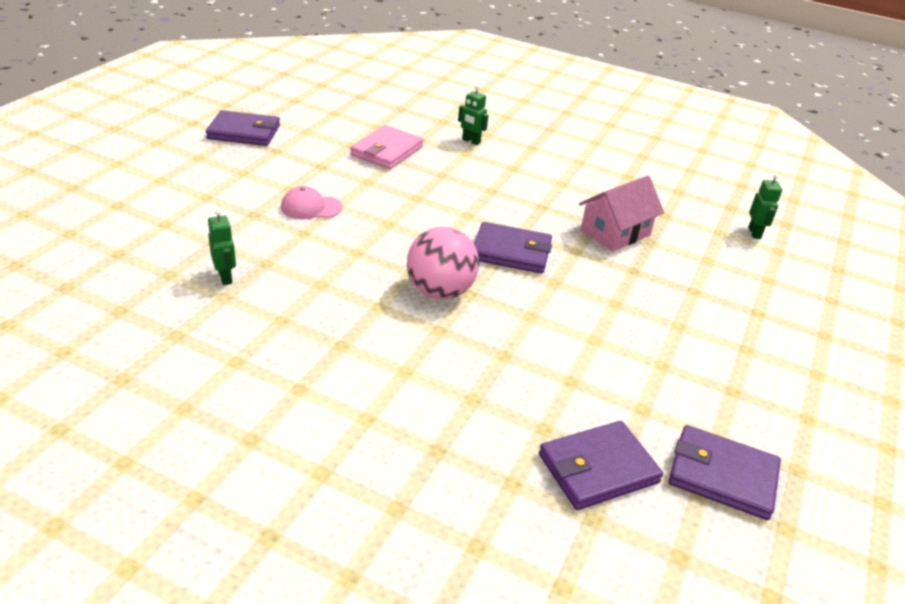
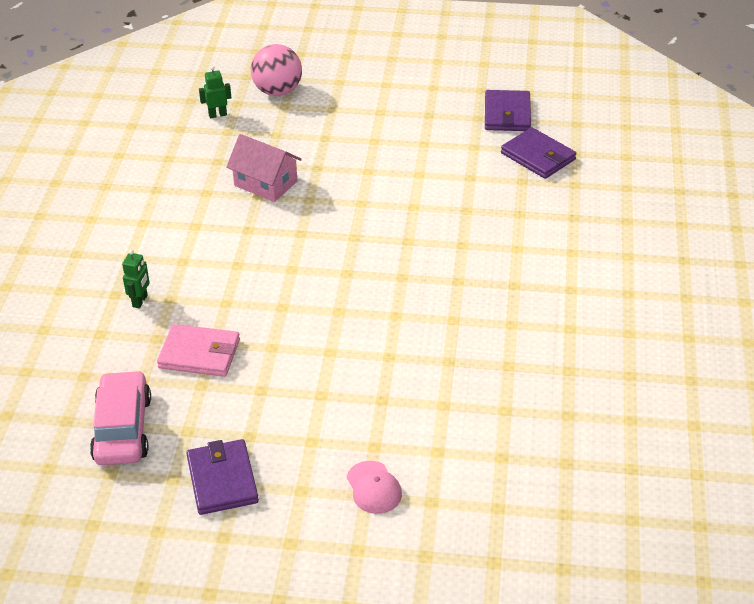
camera: 105 degrees left, 5 degrees up
(225, 277) = (485, 375): green robot -> none
(311, 207) = (345, 367): pink cap -> pink cap (374, 488)
(332, 111) = (122, 429): none -> pink car
(440, 291) = (416, 256): pink ball -> pink ball (278, 91)
(511, 252) = (334, 232): purple wallet -> none

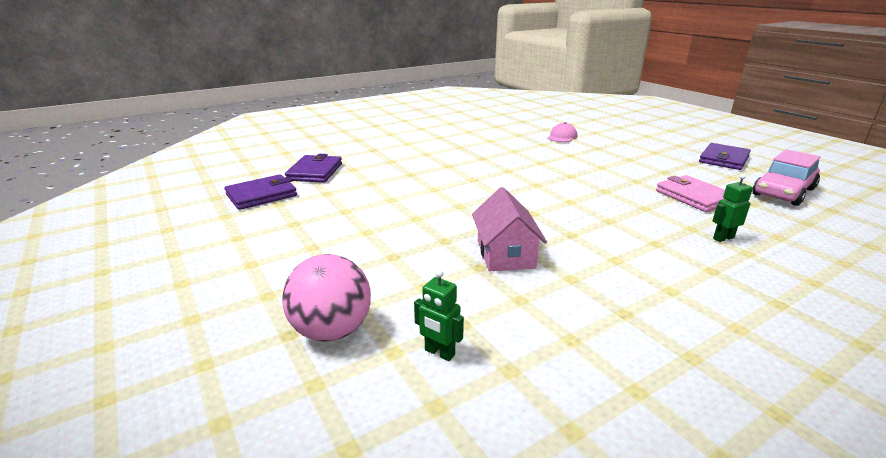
camera: 130 degrees left, 15 degrees down
(374, 488) = (641, 135): pink cap -> pink cap (562, 137)

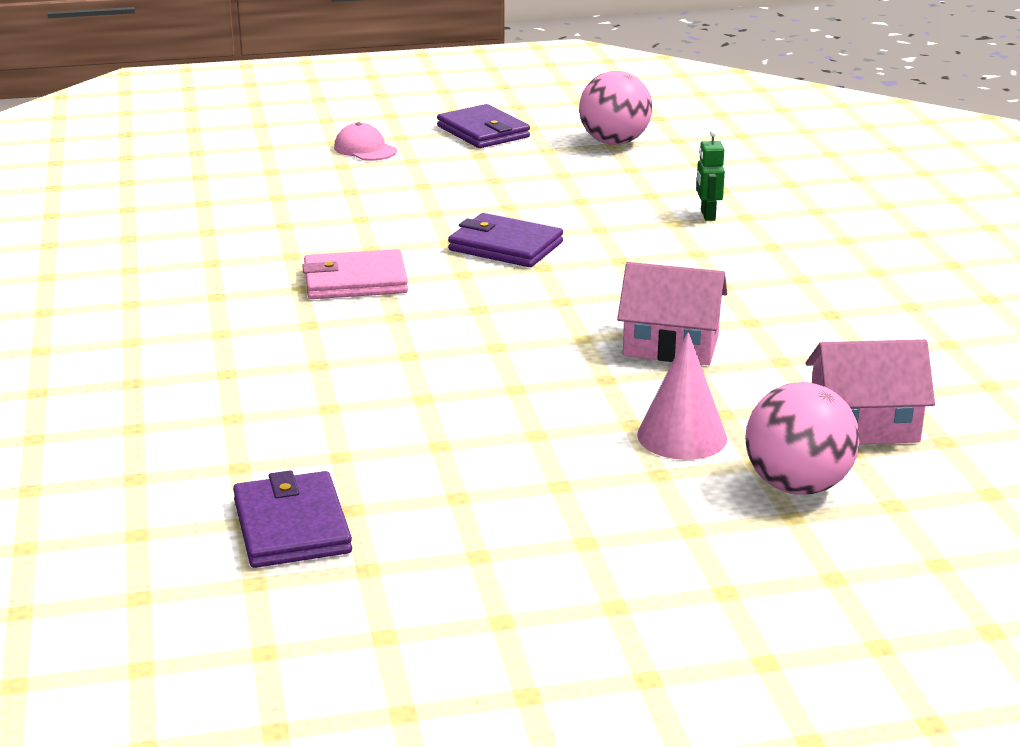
camera: 70 degrees left, 0 degrees up
(315, 172) = (209, 459): purple wallet -> purple wallet (505, 246)
(384, 275) = (682, 436): none -> pink cone
(439, 353) = (863, 425): green robot -> pink house
(562, 137) = (264, 201): pink cap -> pink cap (365, 149)
(693, 196) = (588, 191): pink wallet -> pink wallet (355, 281)
(783, 192) = (614, 142): pink car -> pink ball

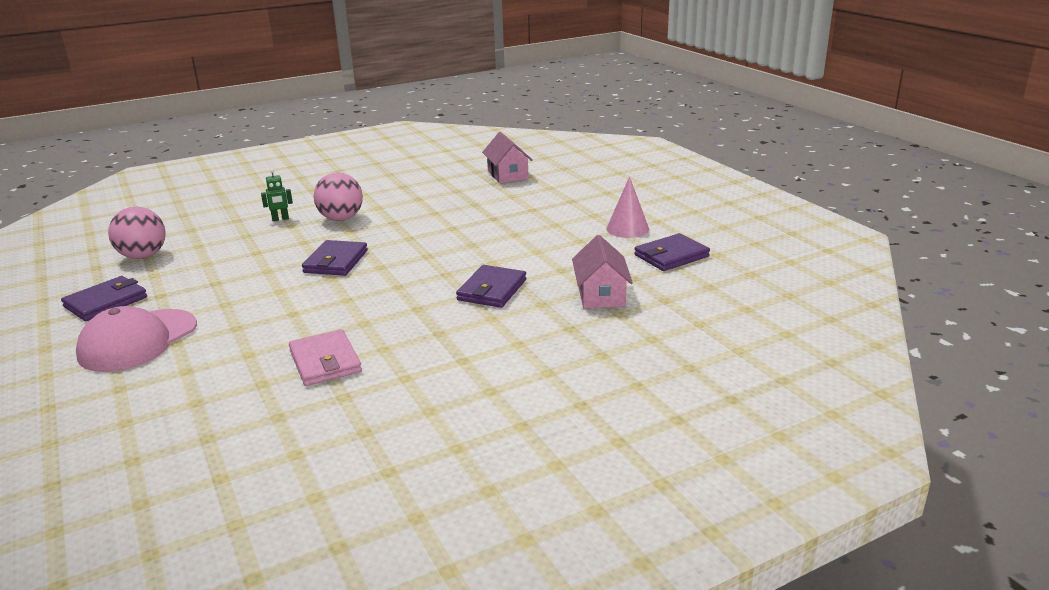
camera: 105 degrees left, 0 degrees up
(308, 342) = (492, 290): none -> purple wallet
(355, 281) = (401, 294): pink wallet -> pink wallet (325, 361)
(365, 149) = (138, 340): pink cap -> pink cap, size x1.97
(671, 345) = (452, 210): pink house -> pink house (601, 295)
(682, 436) = (537, 200): pink cone -> pink cone (627, 229)
(797, 486) = (562, 180): pink ball -> pink ball (341, 219)

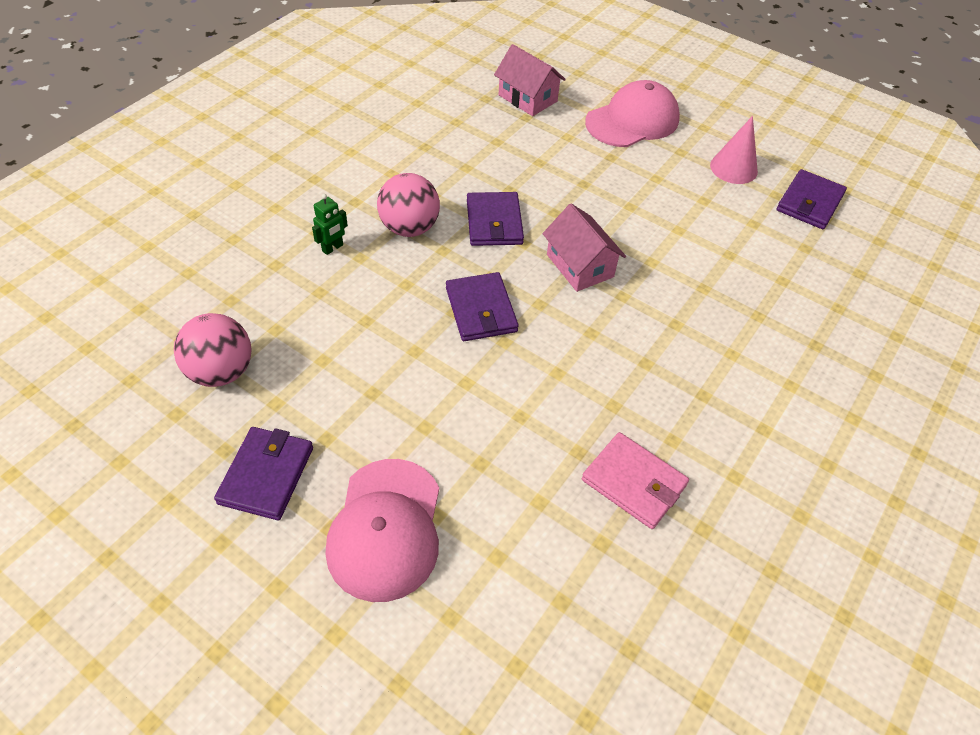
camera: 30 degrees left, 25 degrees up
(492, 290) = (692, 308): purple wallet -> purple wallet (494, 222)
(575, 195) = (632, 121): none -> pink cap
(601, 295) = (799, 284): pink house -> pink house (579, 266)

